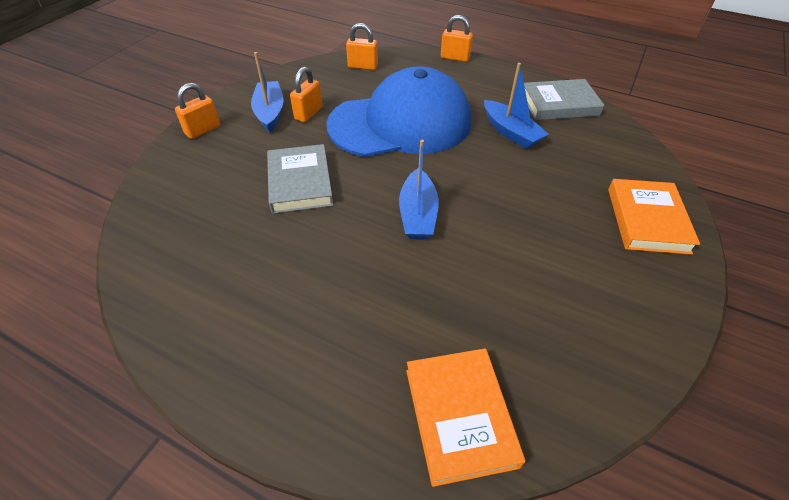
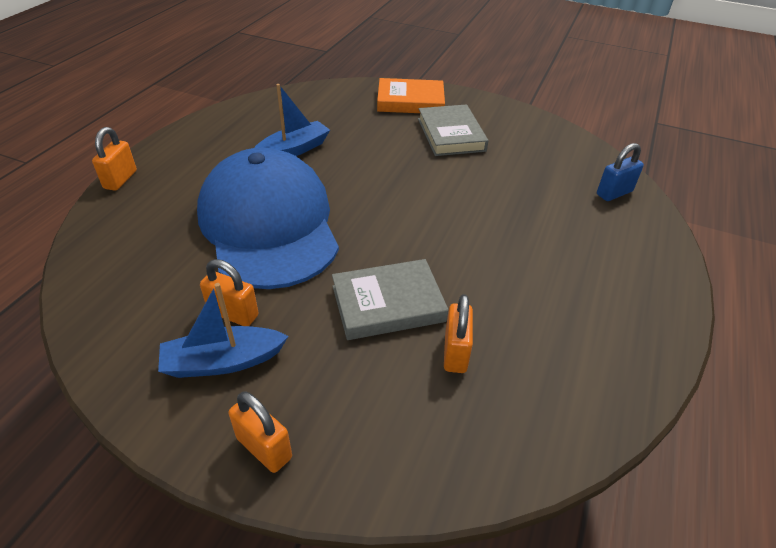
camera: 95 degrees left, 5 degrees down
(362, 66) = (111, 265): orange padlock -> orange padlock (455, 353)
(418, 214) = (426, 211): blue boat -> none
(460, 416) = (614, 193): orange book -> blue padlock
(559, 104) = (247, 119): grey book -> grey book (451, 134)

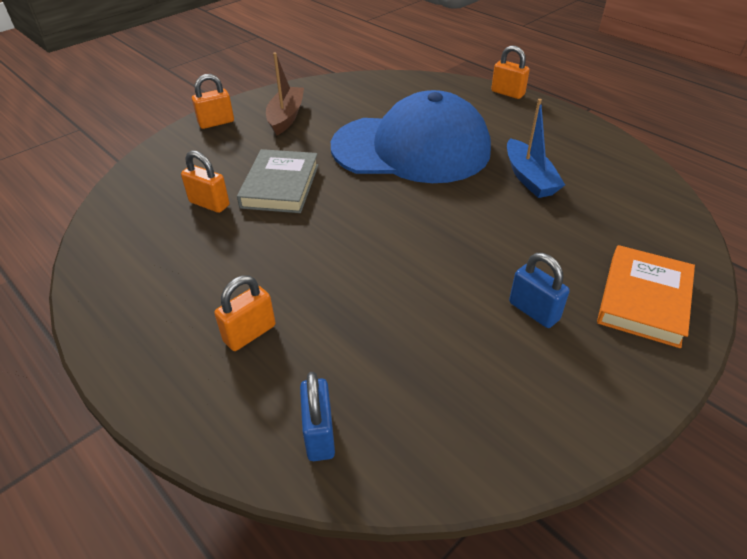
camera: 115 degrees right, 0 degrees up
(223, 361) = (286, 117): blue boat -> brown boat
(233, 314) = (323, 124): orange padlock -> orange padlock (250, 333)
(451, 134) = (533, 311): grey book -> blue padlock

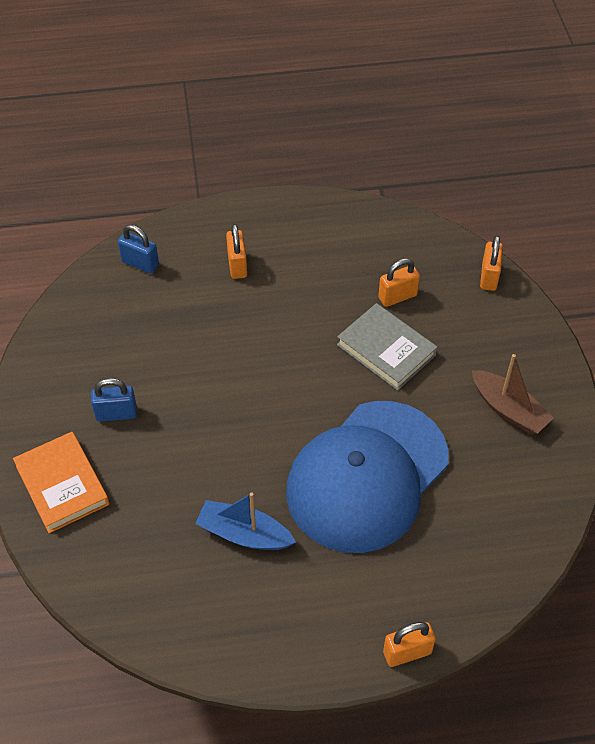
camera: 125 degrees right, 10 degrees up
(216, 123) = (537, 351): orange padlock -> orange padlock (489, 277)

